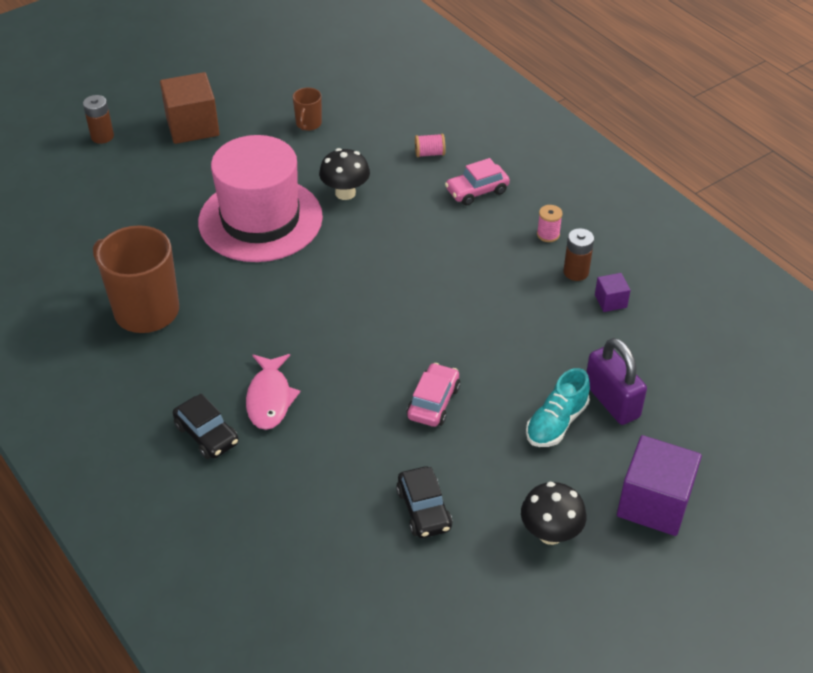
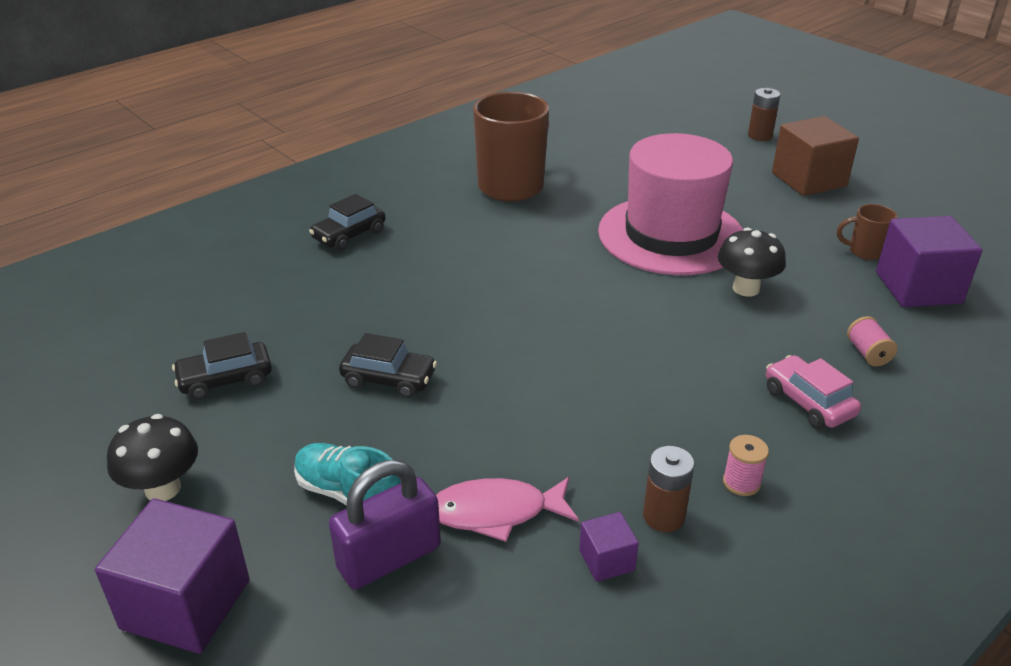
camera: 85 degrees right, 10 degrees down
(270, 398) = (396, 265): pink fish -> pink fish (496, 512)
(359, 112) = (918, 288): none -> purple cube
(433, 402) = (389, 379): pink car -> black car

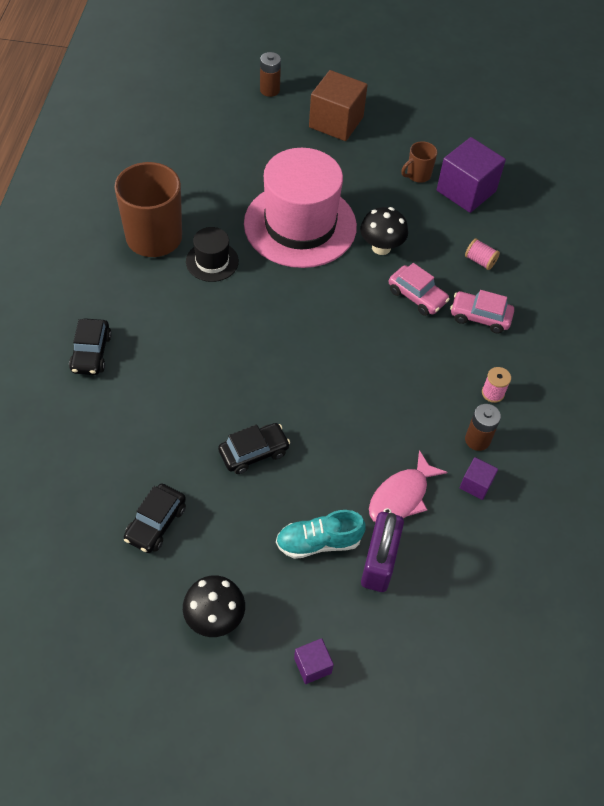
camera: 45 degrees left, 20 degrees up
(186, 604) = (312, 665): purple cube -> purple cube, size x0.48
(544, 223) = (212, 261): none -> black hat
(742, 346) = (417, 296): none -> pink car

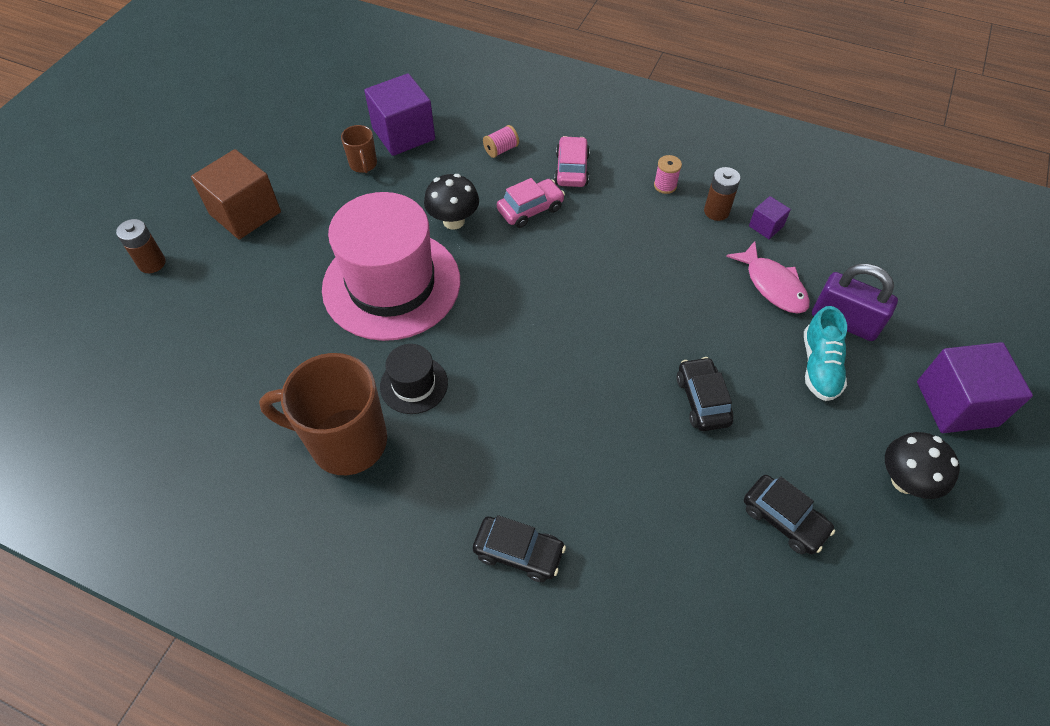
camera: 70 degrees left, 0 degrees up
(312, 665) = (956, 403): purple cube -> purple cube, size x2.08
(480, 317) = (571, 169): pink car -> pink car turned 150 degrees clockwise

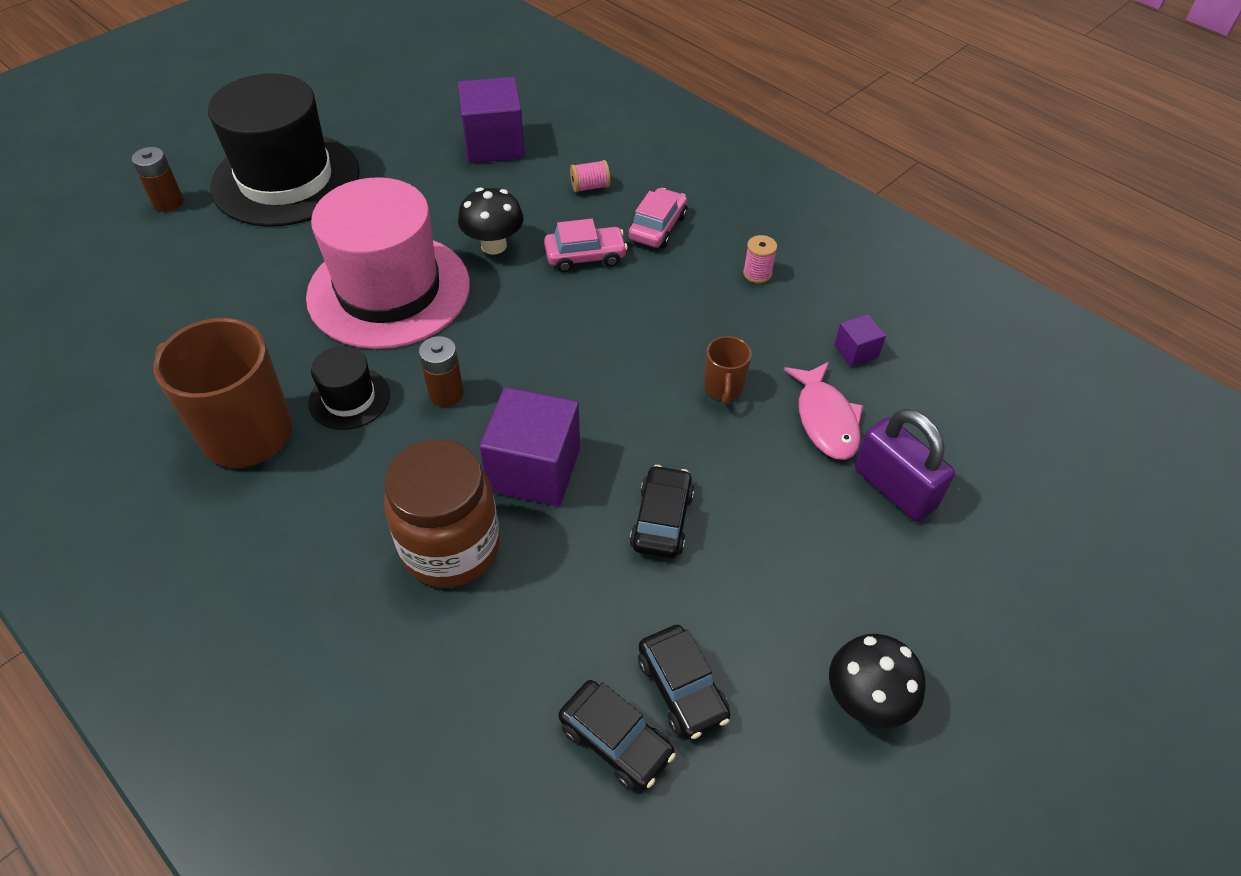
camera: 20 degrees right, 5 degrees down
(245, 213) = (286, 179): brown cube -> black hat
(363, 165) = (433, 164): brown mug -> brown mug (723, 388)
(518, 552) = (352, 611): black car -> black car (616, 741)
(563, 476) = (451, 547): none -> brown jar
(716, 211) = (803, 318): brown battery -> brown battery (446, 394)
(819, 366) = (831, 529): turquoise shoe -> none
(956, 403) = (990, 633): purple cube -> purple cube (534, 469)

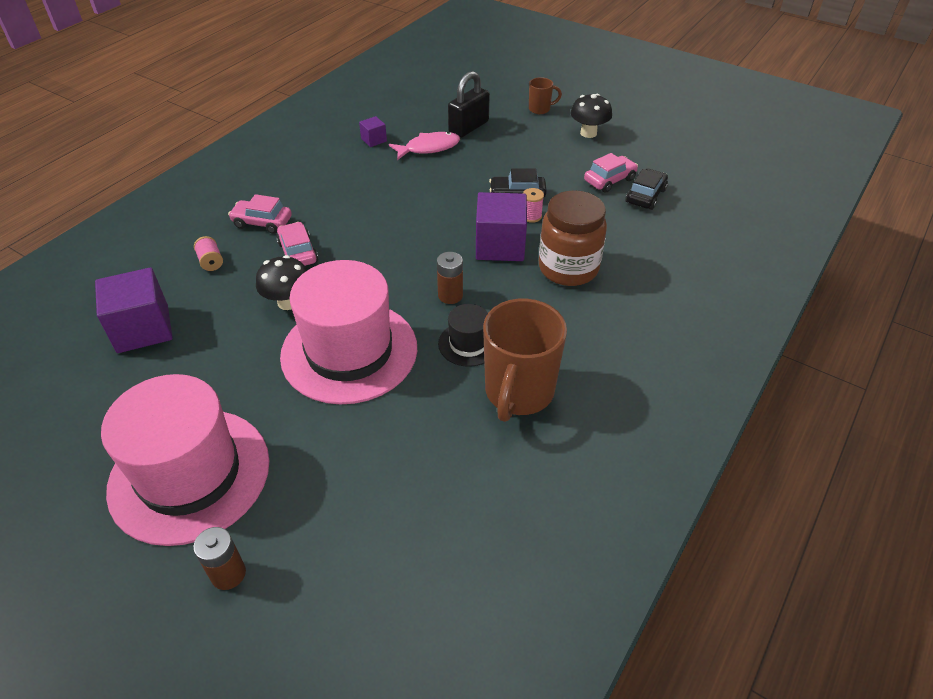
camera: 100 degrees left, 5 degrees down
(286, 179) = (190, 474): black hat -> pink hat
(682, 688) = (609, 180): black car -> pink car
(723, 388) = (415, 182): brown mug -> brown mug (540, 109)
(757, 273) = (309, 177): pink spool -> pink spool (531, 216)
(894, 488) = (468, 127): purple padlock -> black padlock

